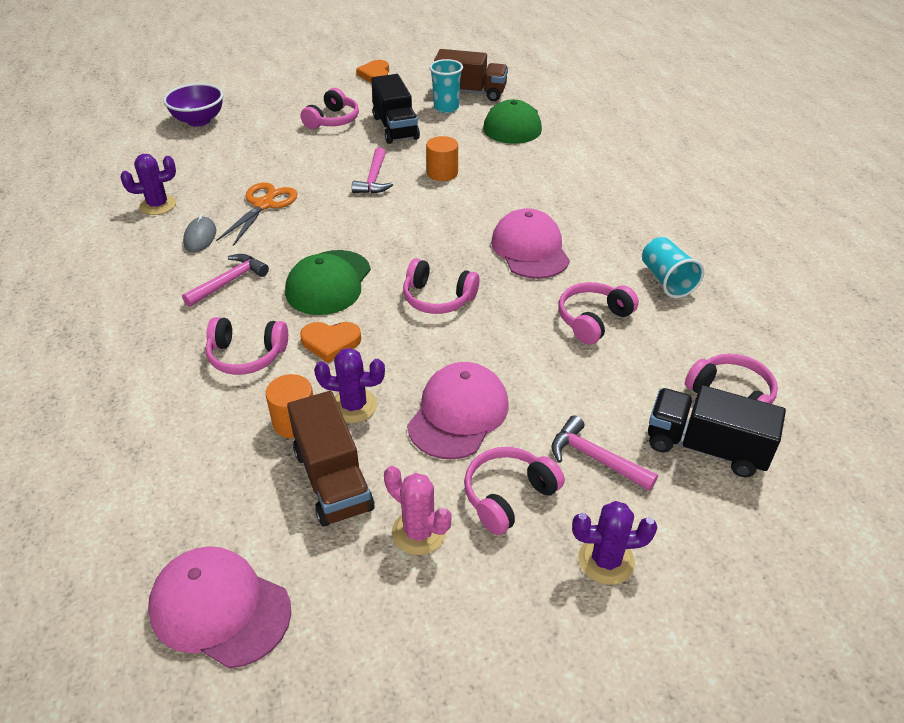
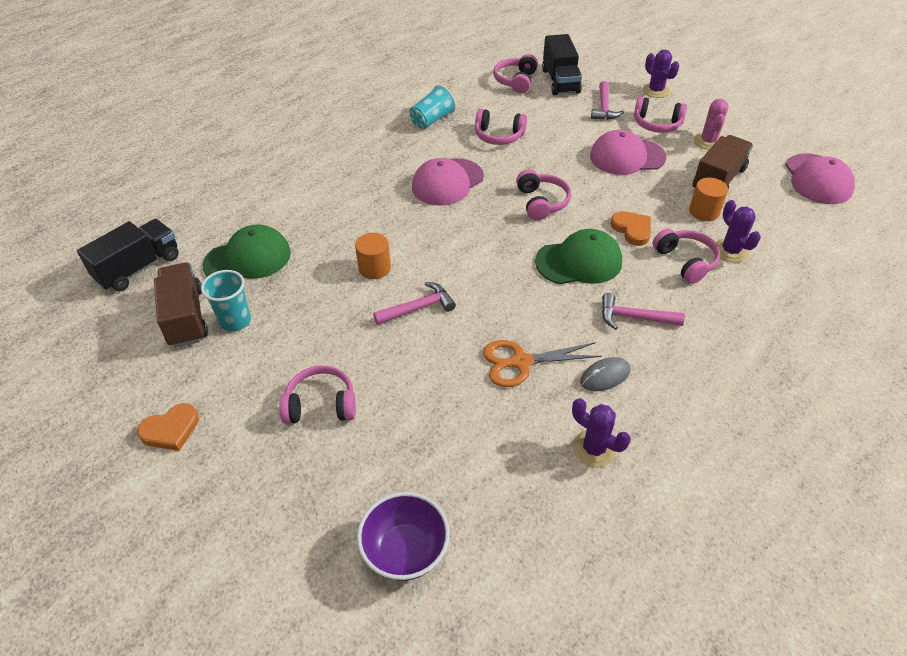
camera: 120 degrees left, 5 degrees up
(354, 406) = (666, 195): purple cactus -> purple cactus (730, 251)
(395, 127) = (306, 341): black truck -> black truck (138, 268)

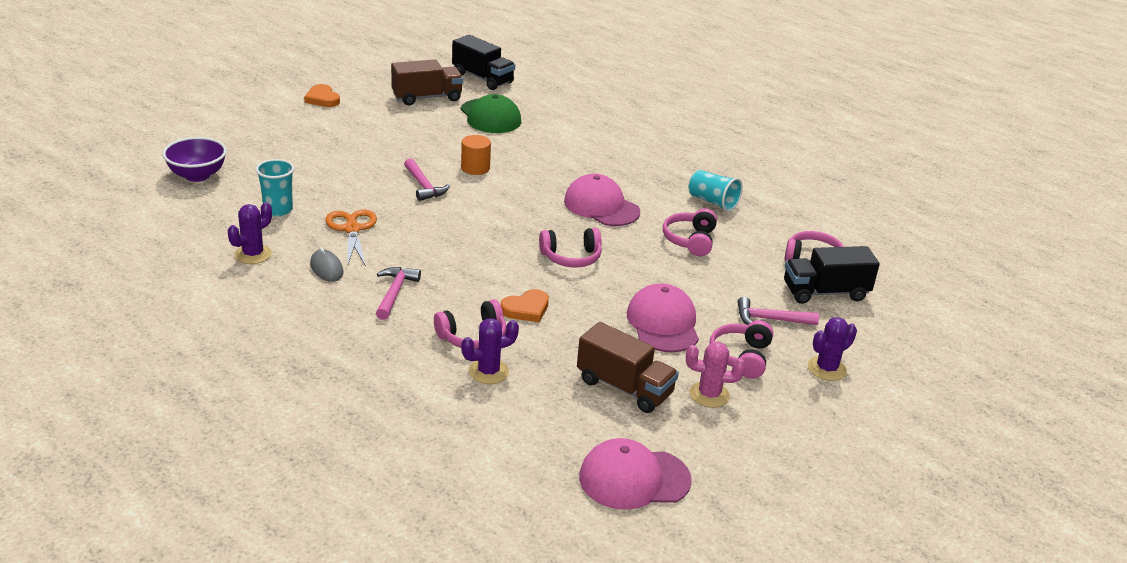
camera: 85 degrees right, 15 degrees down
(235, 321) = (420, 115): turquoise cup -> turquoise cup (278, 210)
(321, 404) = (330, 147): pink headphones -> none
(579, 262) = (477, 270): green cap -> none
(704, 211) = (559, 365): orange cylinder -> none

